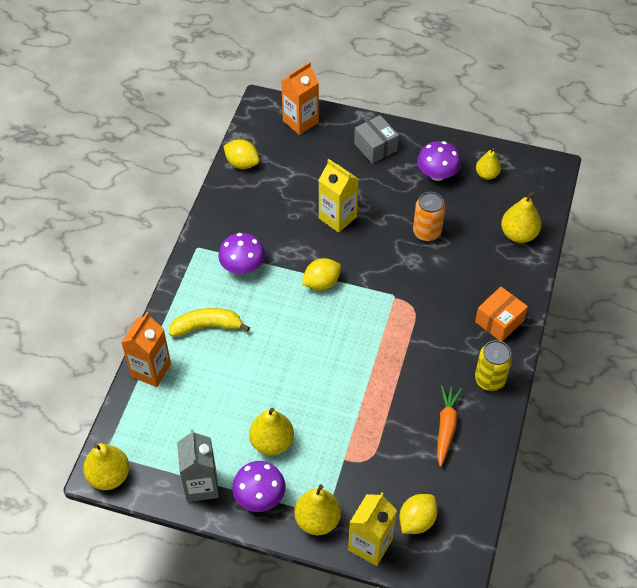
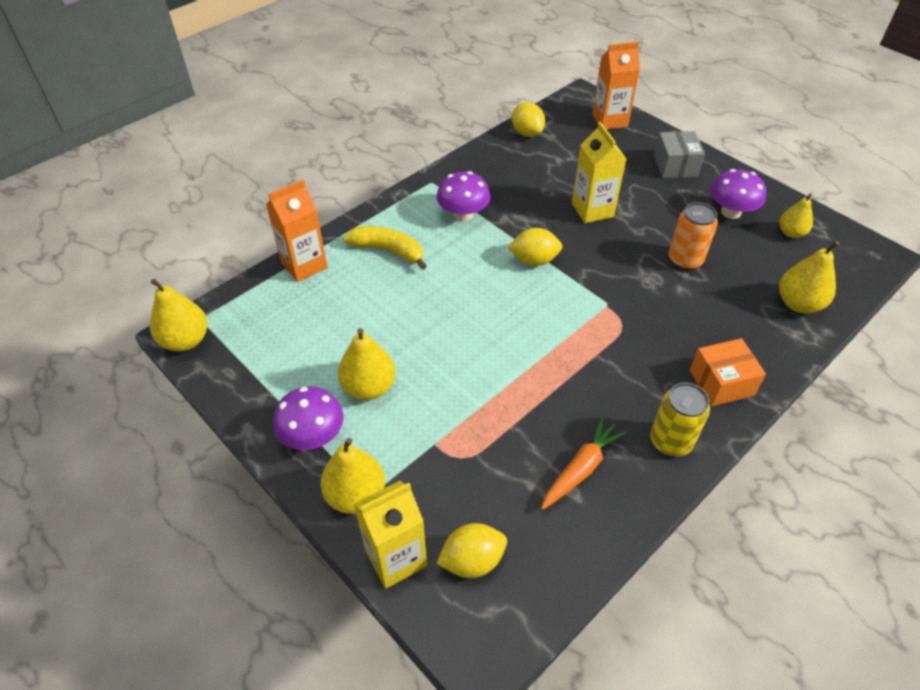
camera: 30 degrees right, 5 degrees down
(201, 485) = (263, 394): grey carton -> none

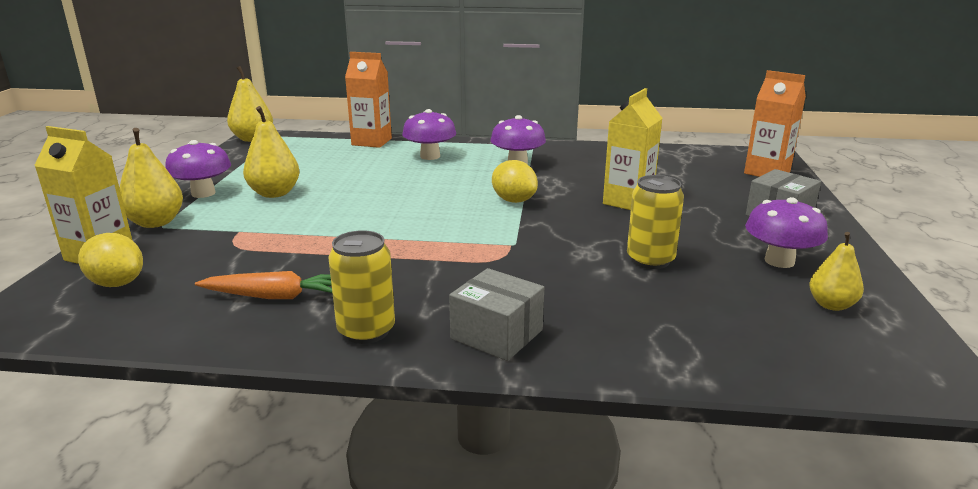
camera: 50 degrees right, 25 degrees down
(388, 251) = (430, 156): yellow banana -> purple mushroom
(527, 133) = (667, 152): yellow lemon -> none
(685, 260) = (650, 260): orange can -> yellow can
(721, 383) = (496, 334): orange box -> grey box
(798, 304) = (717, 346): yellow pear -> none

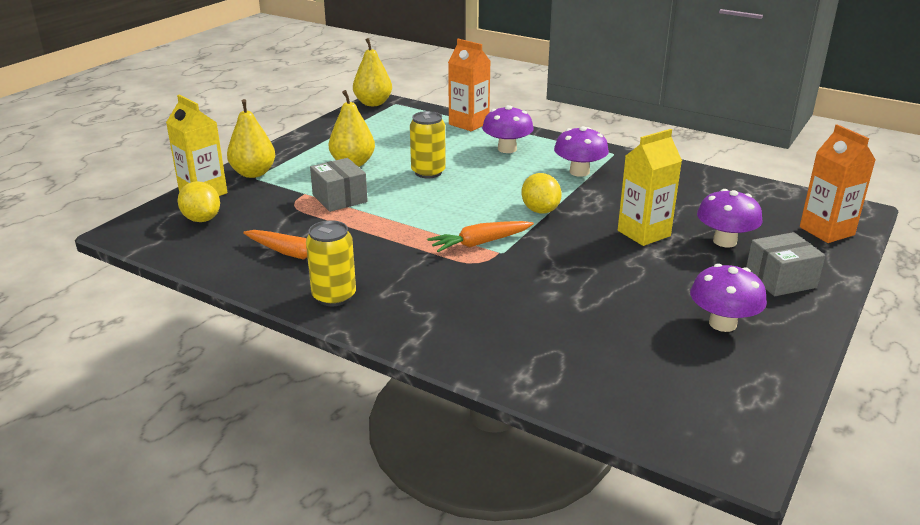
camera: 25 degrees right, 5 degrees up
(203, 193) = (301, 153): purple mushroom -> purple mushroom (724, 241)
(483, 240) = (480, 243): none -> orange carrot
(496, 334) = (421, 323): grey box -> grey box (339, 198)
(650, 260) = (603, 294): yellow can -> yellow can (428, 172)
(831, 305) = (721, 373): yellow pear -> none

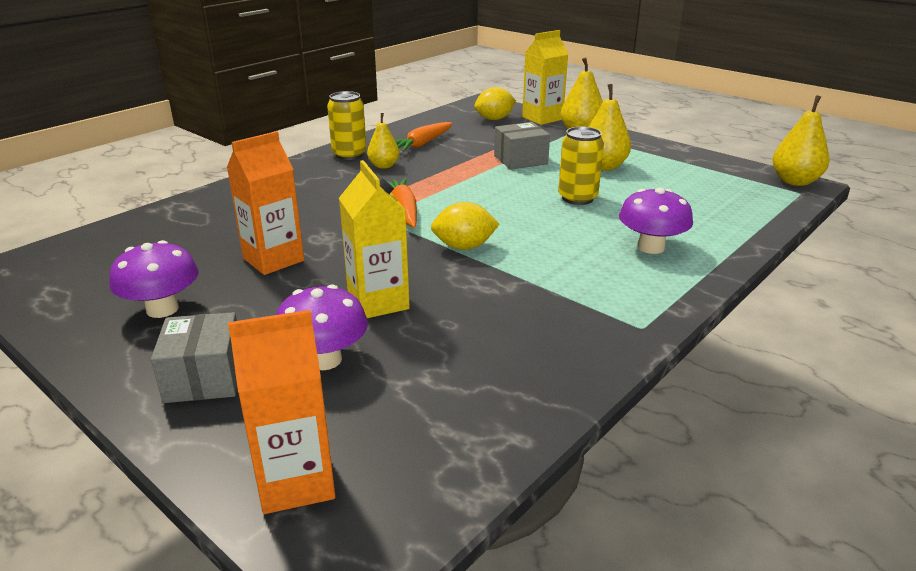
camera: 100 degrees right, 0 degrees up
(368, 268) = (384, 166): none -> yellow pear
(469, 123) = (740, 231): orange carton -> orange carton (273, 259)
(579, 172) = (571, 287): purple mushroom -> none

